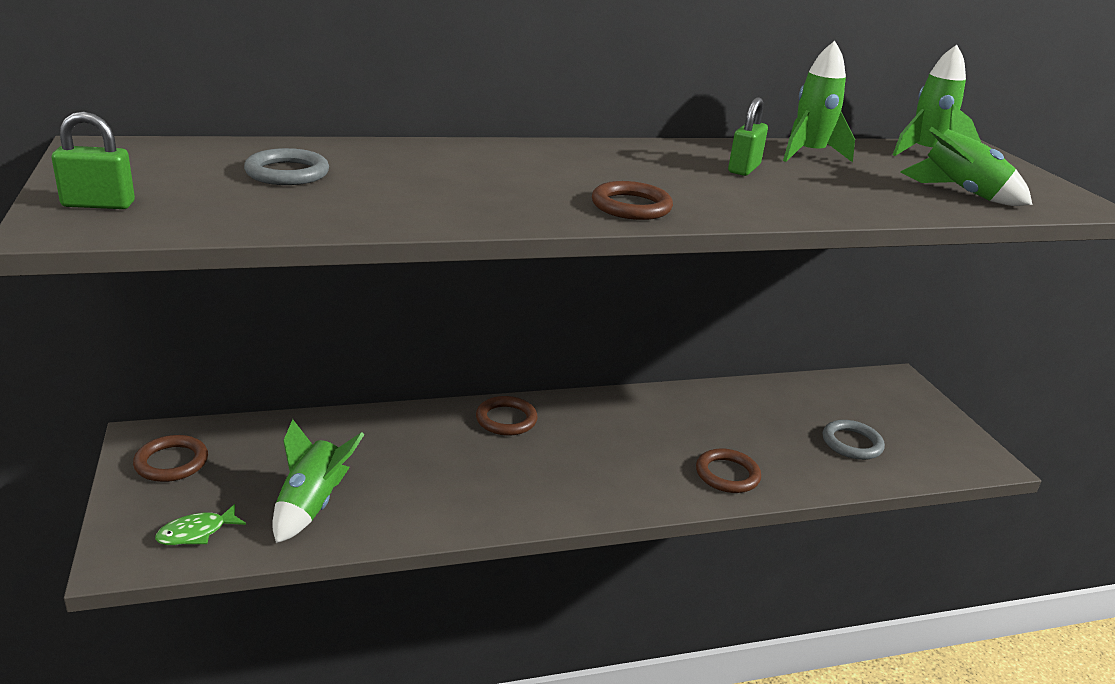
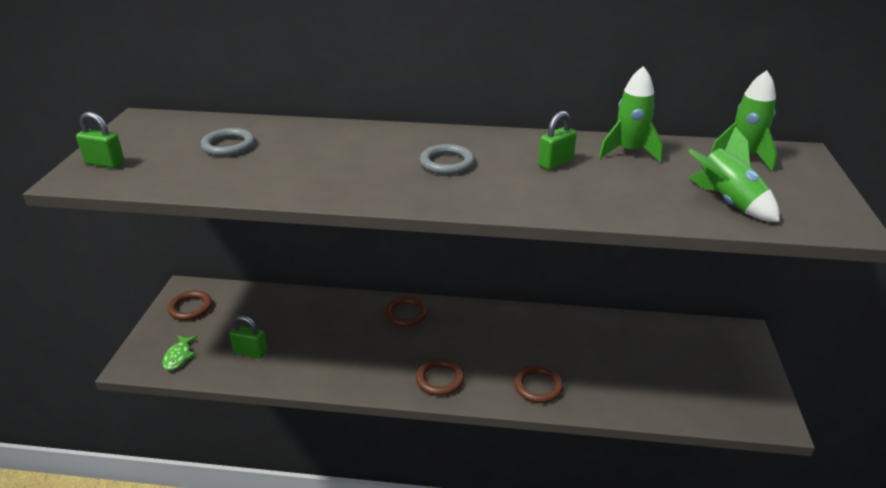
camera: 25 degrees right, 5 degrees up
(196, 532) = (179, 356): green fish -> green fish turned 75 degrees counterclockwise
(312, 505) = (250, 352): green rocket -> green padlock
(631, 206) = (428, 192): brown ring -> brown ring (440, 379)
(852, 443) = (659, 381): grey ring -> grey ring (447, 163)

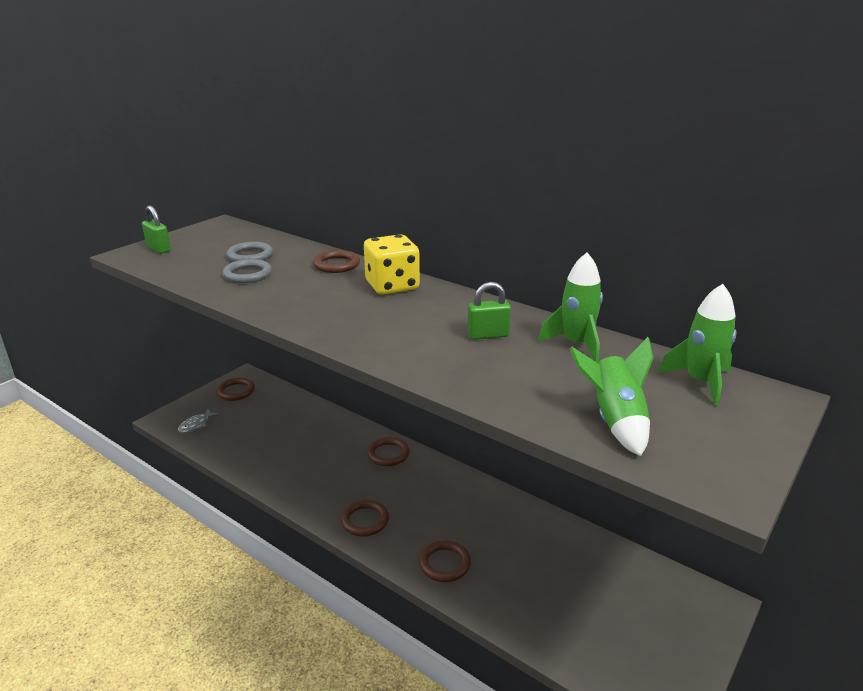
camera: 30 degrees right, 5 degrees down
(179, 356) = (196, 425): green fish -> grey fish
(250, 352) = (245, 440): green padlock -> none
(334, 133) = (336, 265): none -> brown ring
(416, 141) = (392, 286): none -> yellow dice
(447, 163) = (392, 310): grey ring -> grey ring (247, 274)

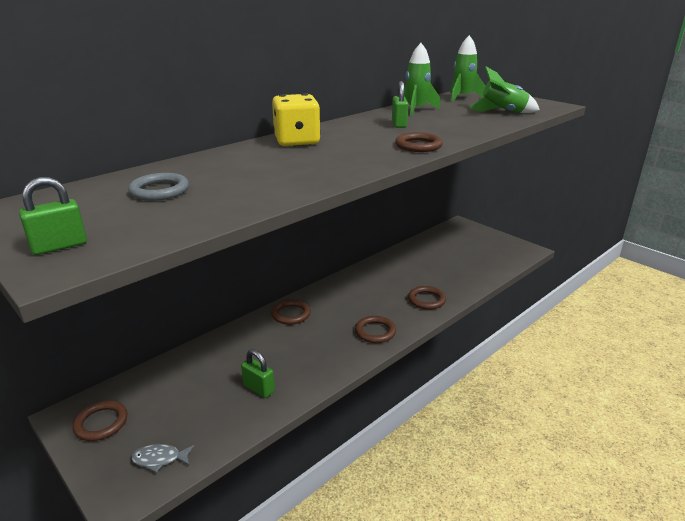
camera: 80 degrees left, 0 degrees up
(196, 425) = (160, 459): grey fish -> grey fish turned 135 degrees clockwise
(247, 274) = (221, 191): grey ring -> none
(270, 455) = (259, 388): none -> green padlock
(336, 265) = (228, 156): brown ring -> brown ring (418, 146)

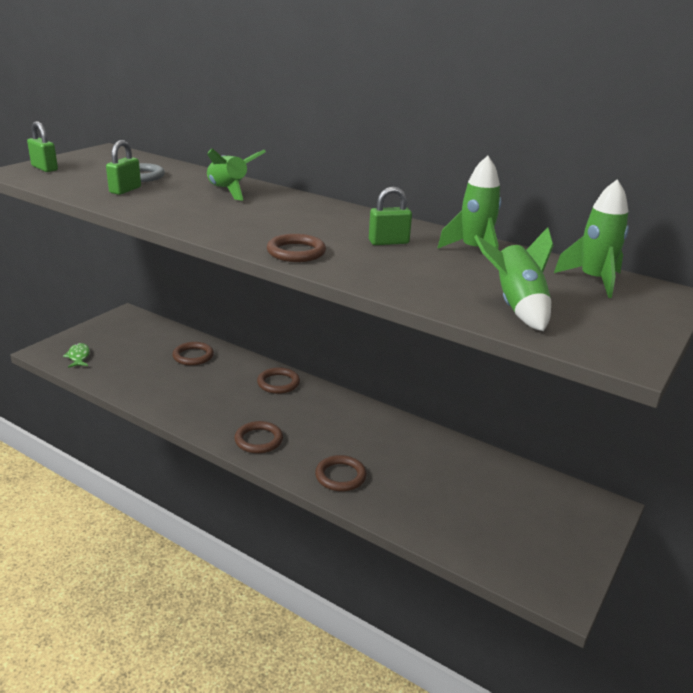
camera: 75 degrees right, 0 degrees up
(101, 423) = (118, 327): brown ring -> brown ring (193, 356)
(160, 459) = (78, 357): grey fish -> green fish
(248, 158) = (228, 191): none -> green rocket
(259, 388) = (158, 383): green padlock -> green padlock (125, 190)
(297, 141) = (289, 203): yellow dice -> none

